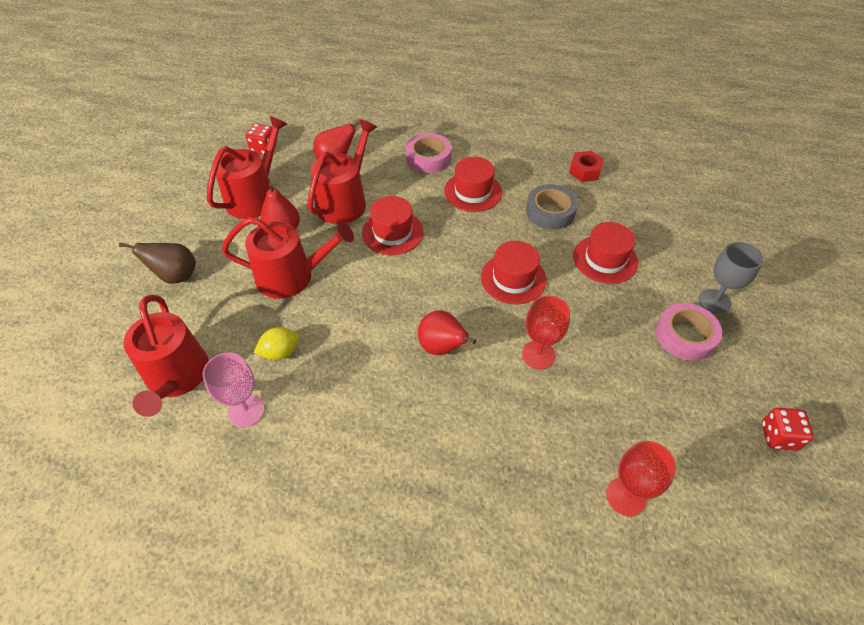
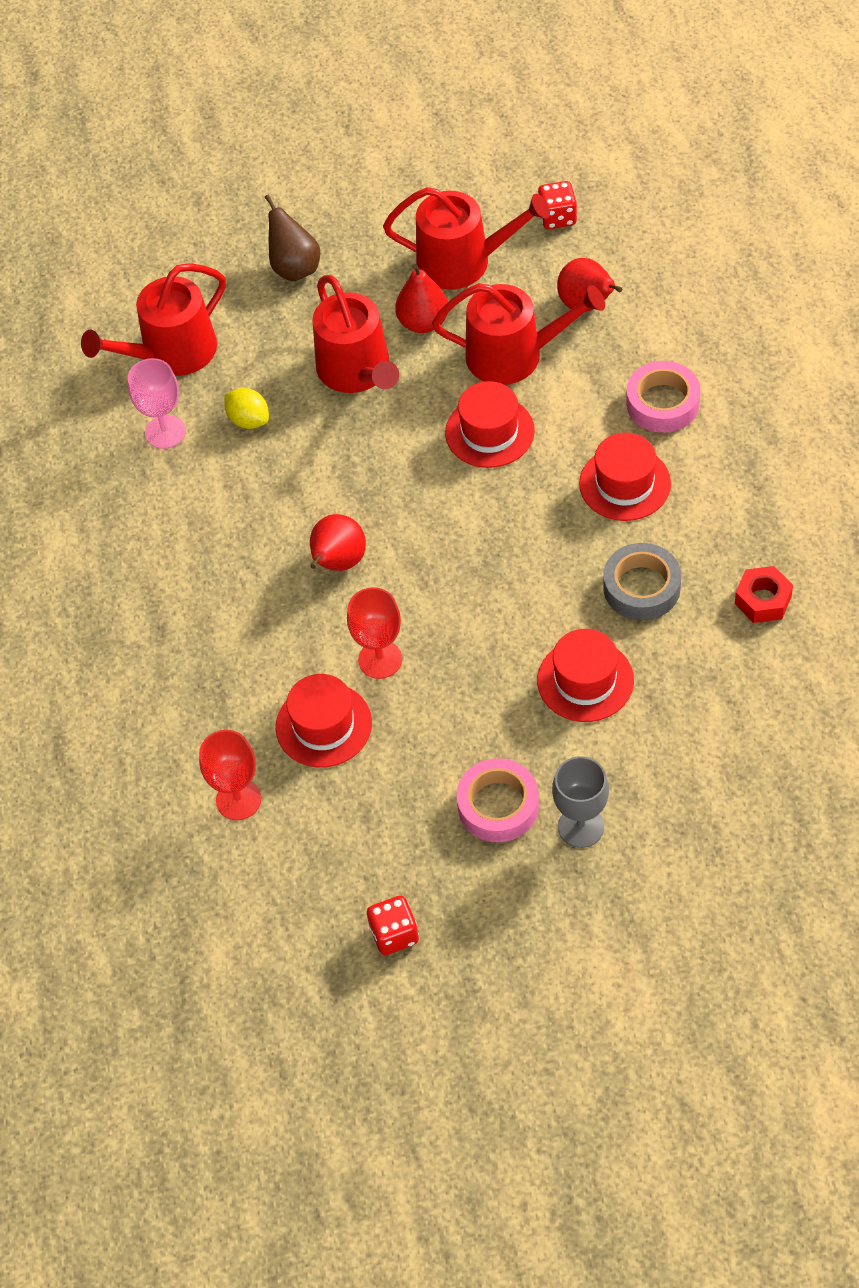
camera: 70 degrees right, 5 degrees up
(513, 278) = (487, 591): red hat -> red hat (324, 725)

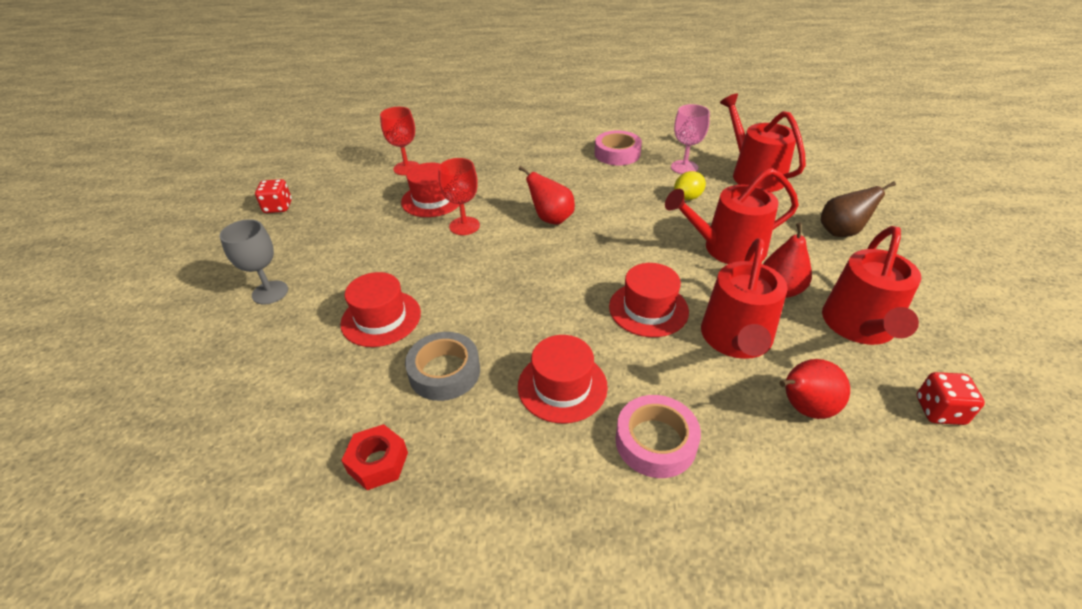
camera: 100 degrees right, 15 degrees down
(498, 805) = (320, 258): pink tape -> pink tape (617, 154)

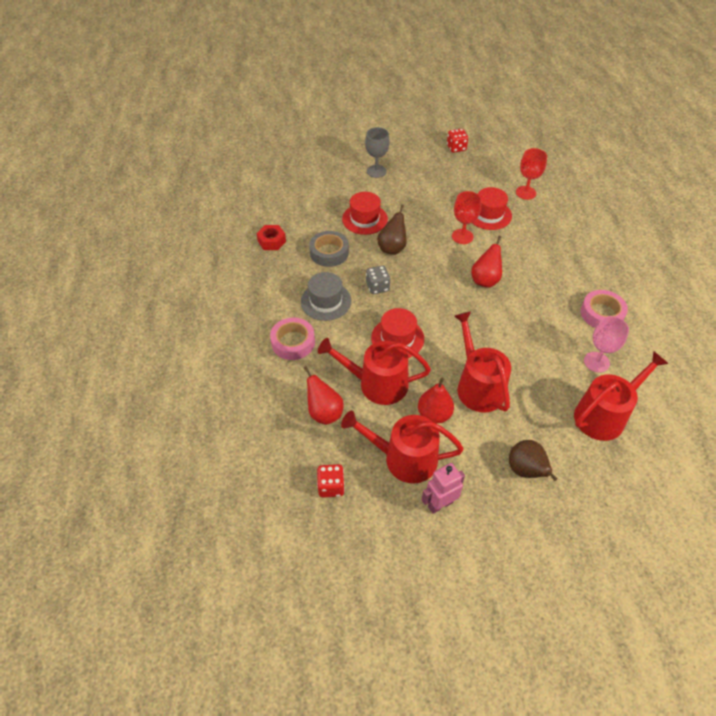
camera: 80 degrees right, 10 degrees up
(462, 294) = (392, 248): none -> brown pear
(542, 319) = (377, 287): none -> grey dice
(562, 386) = (326, 301): red hat -> grey hat
(687, 197) = (544, 363): yellow lemon -> none
(916, 302) = (440, 504): none -> pink robot

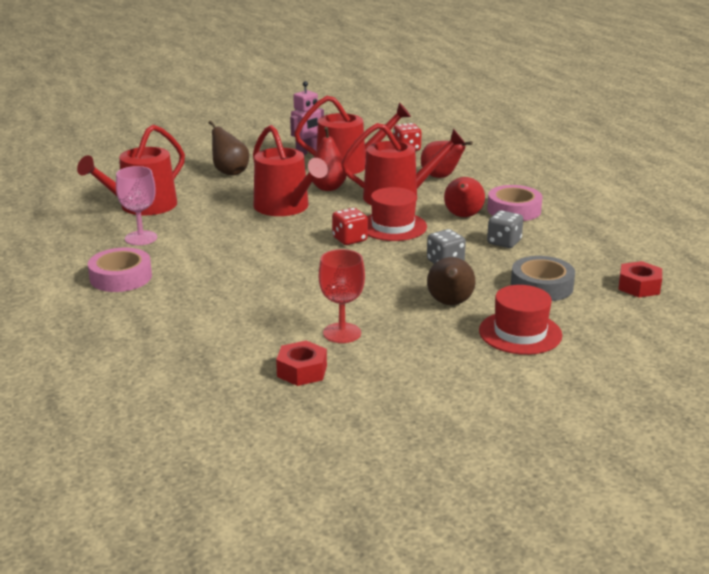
camera: 165 degrees right, 25 degrees down
(326, 301) = (504, 242): grey hat -> grey dice
(376, 171) = (557, 413): grey goblet -> none
(456, 148) = (408, 498): red dice -> red dice (349, 239)
(485, 280) = (292, 288): red pear -> red pear (463, 216)
(489, 214) = (302, 371): red hat -> red nut
(525, 193) = (231, 420): red goblet -> none

